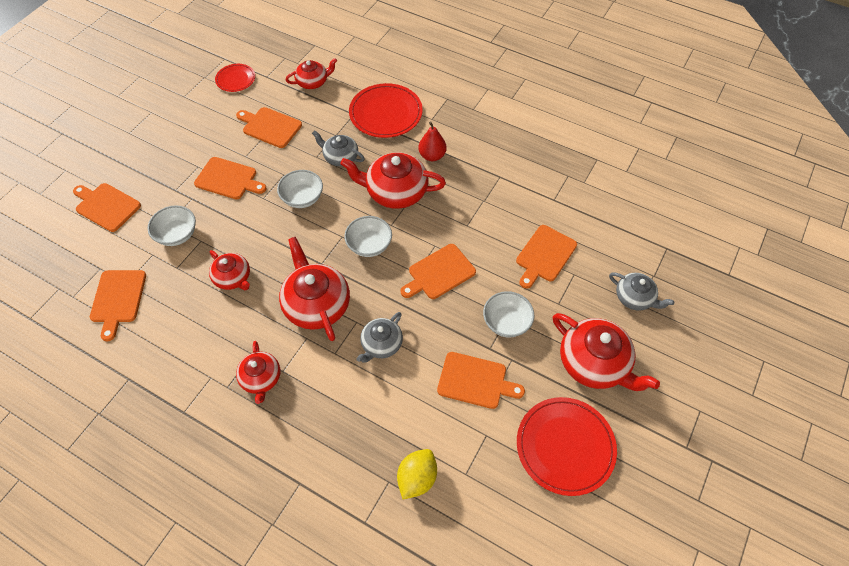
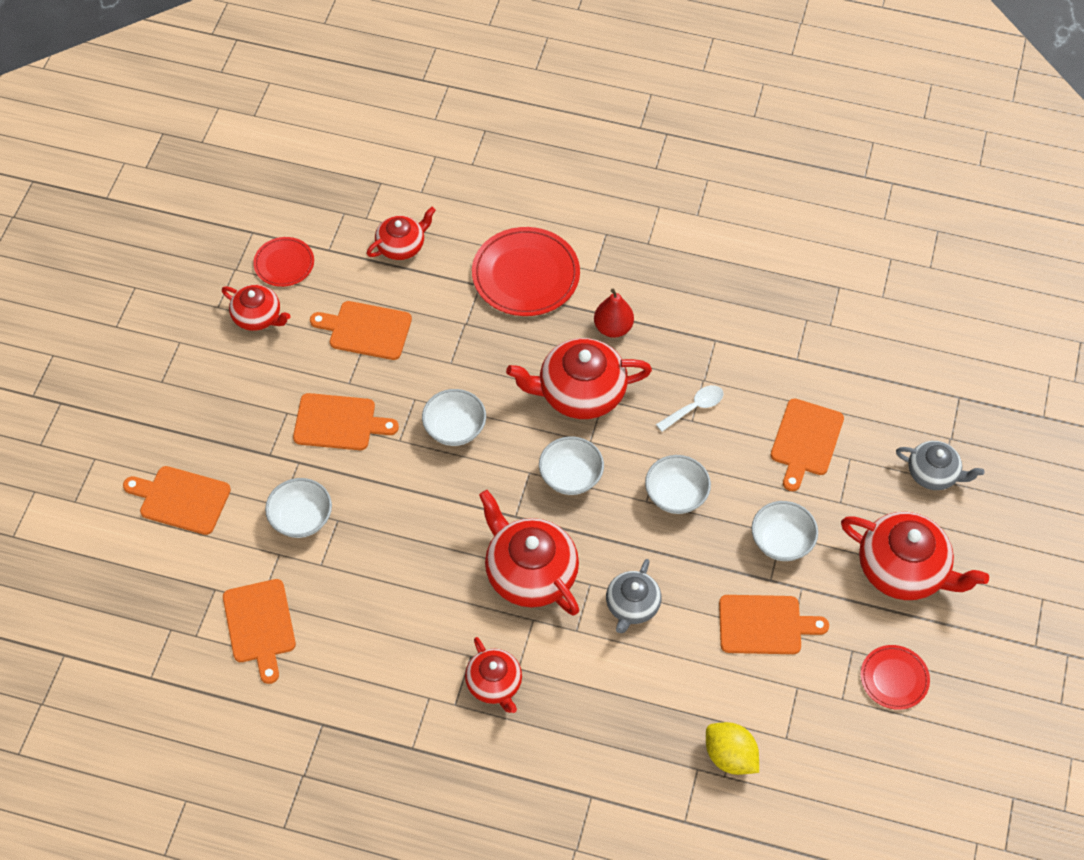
camera: 15 degrees left, 0 degrees up
(233, 278) = (404, 562): red teapot -> red teapot (258, 316)
(340, 157) = (485, 356): grey teapot -> none
(417, 478) = (730, 756): yellow lemon -> yellow lemon turned 60 degrees counterclockwise
(439, 273) = (676, 495): orange cutting board -> white bowl
(471, 217) = (694, 407): none -> white spoon
(565, 446) = (894, 678): red plate -> red plate, size x0.56

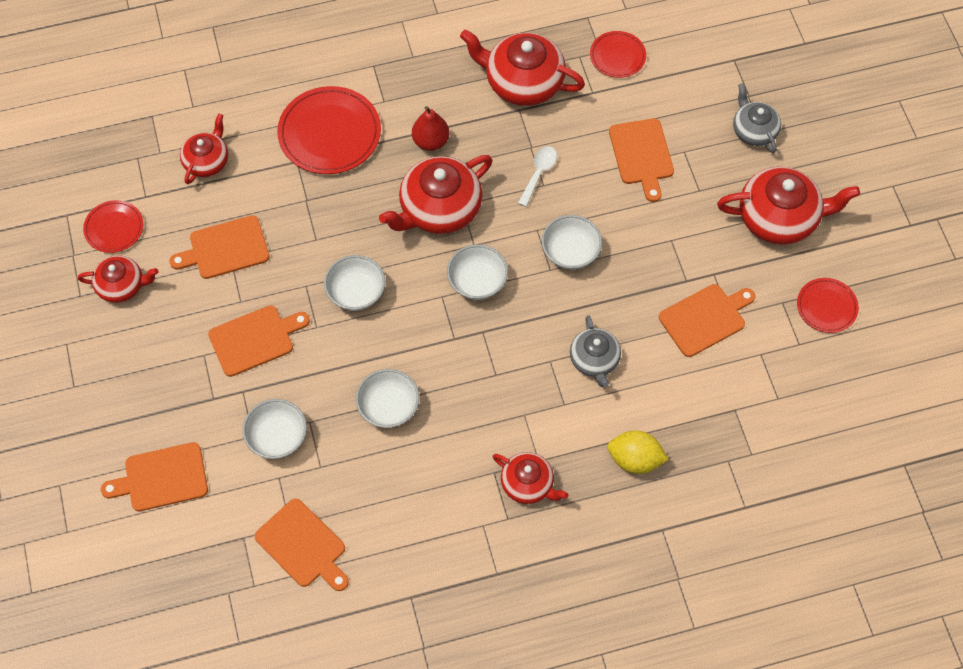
camera: 30 degrees left, 5 degrees up
(529, 572) = (496, 378): red teapot -> red teapot (522, 82)
(730, 756) = (746, 437): yellow lemon -> yellow lemon (635, 460)
(781, 541) = (675, 245): white bowl -> white bowl (388, 407)
(844, 337) = (617, 56): none -> red plate
(934, 473) = (754, 130): grey teapot -> grey teapot turned 105 degrees counterclockwise

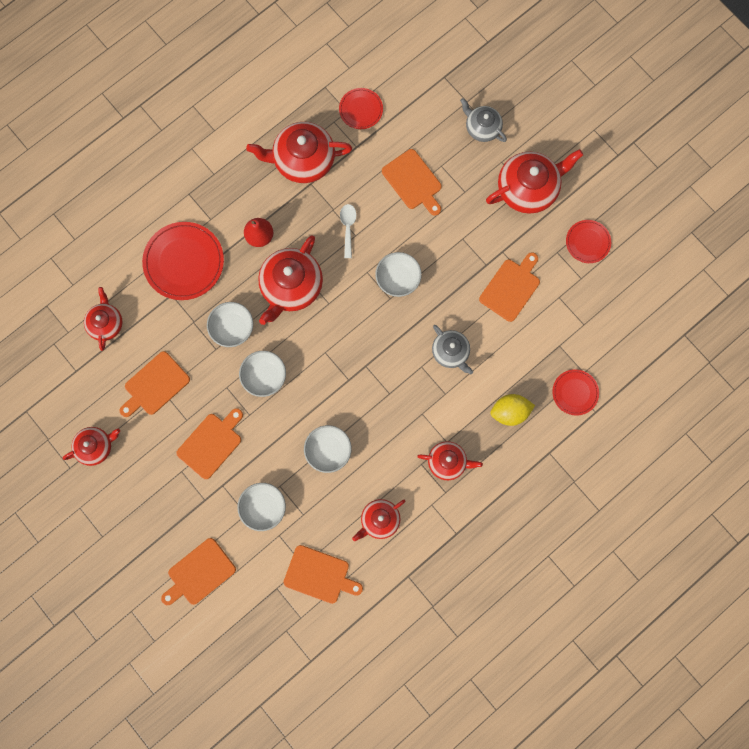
camera: 25 degrees left, 15 degrees up
(114, 228) = (66, 405): red plate -> red plate (575, 392)
(409, 514) = (379, 520): none -> red teapot
(477, 282) = (344, 330): white bowl -> white bowl (232, 328)

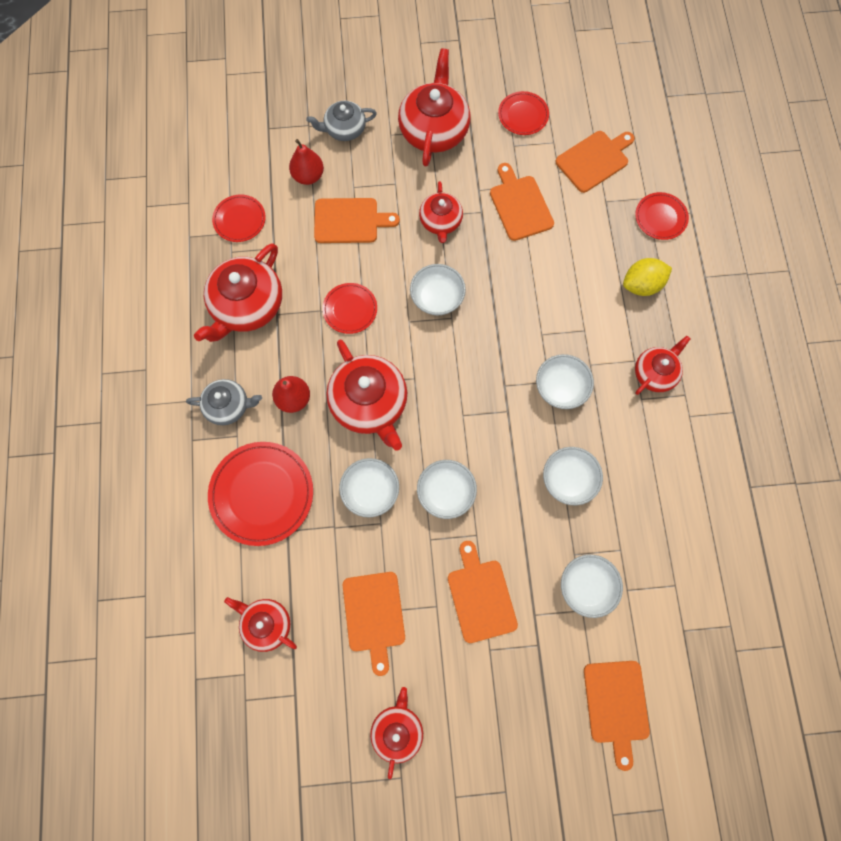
camera: 55 degrees left, 5 degrees down
(319, 575) = (696, 575): orange cutting board -> orange cutting board (594, 160)
(348, 228) = (350, 309): white spoon -> red plate
(379, 520) = (674, 477): red teapot -> red teapot (440, 221)
(390, 404) = (561, 388): none -> white bowl
(427, 130) = (308, 176): none -> red pear
(451, 352) = (546, 298): grey teapot -> grey teapot (228, 406)
(510, 412) = (642, 285): yellow lemon -> yellow lemon turned 45 degrees clockwise

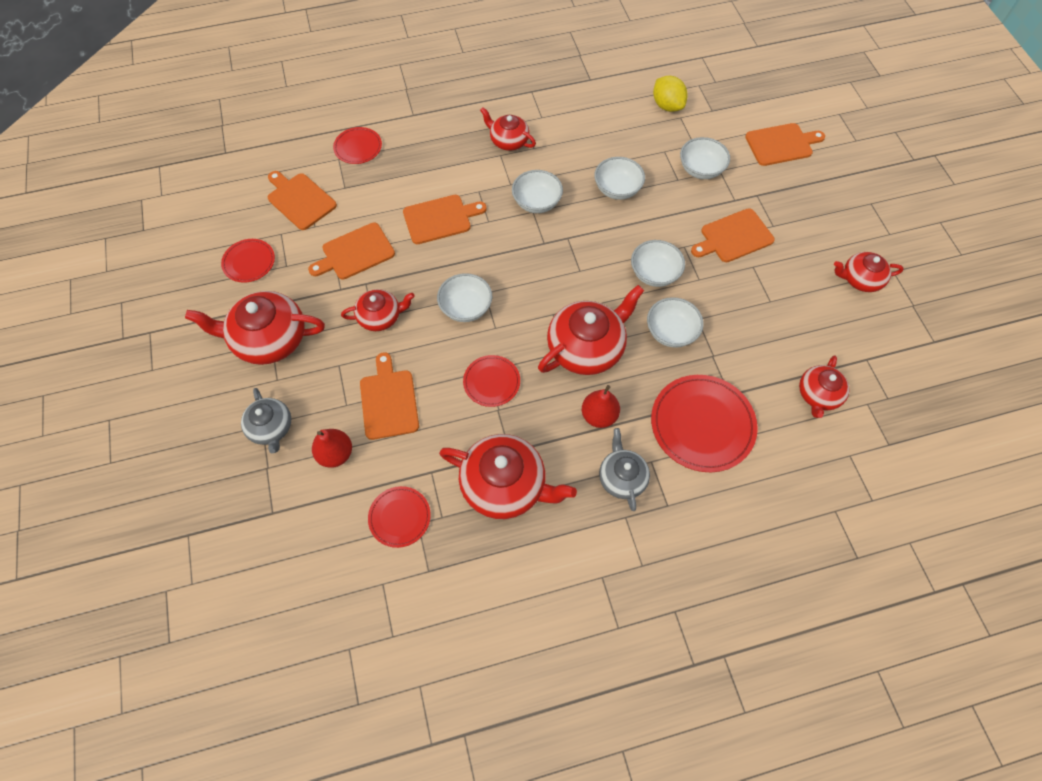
camera: 100 degrees left, 10 degrees down
(374, 615) = (778, 310): orange cutting board -> orange cutting board (440, 219)
(642, 285) = (427, 155): yellow lemon -> yellow lemon (667, 106)

